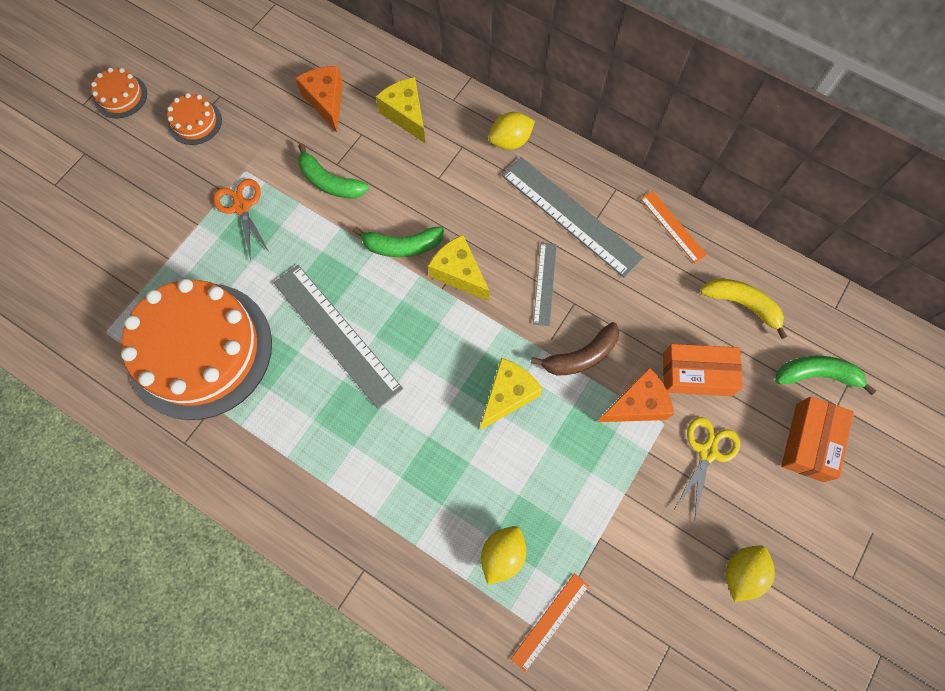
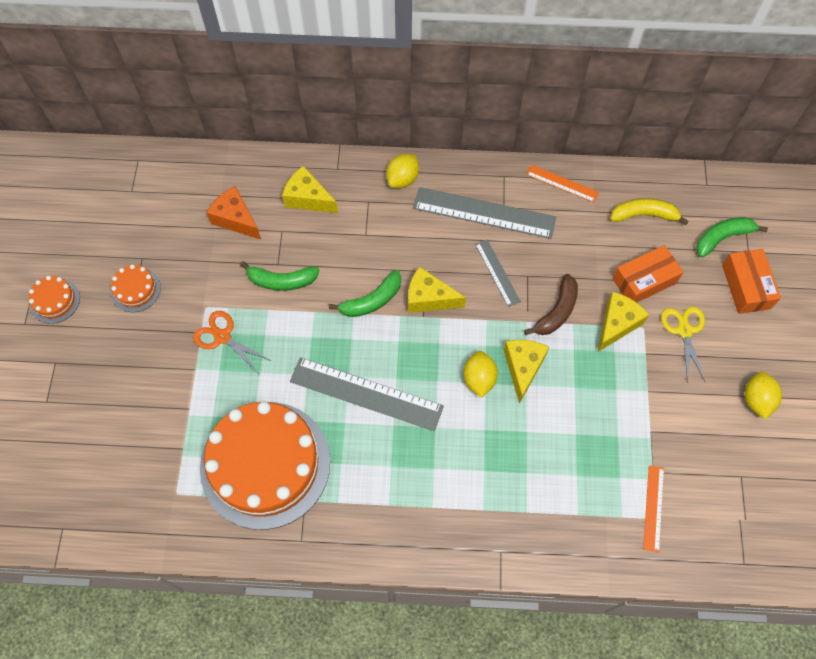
camera: 30 degrees left, 5 degrees down
(502, 555) = (592, 482): yellow lemon -> yellow lemon (479, 379)
(636, 404) = (617, 324): orange cheese -> yellow cheese

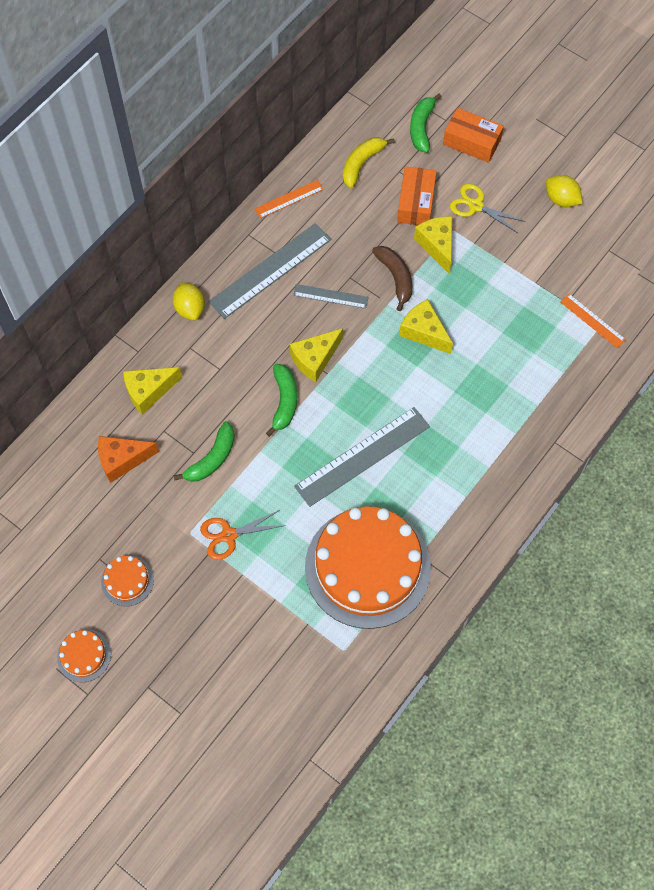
camera: 55 degrees left, 0 degrees up
(479, 379) = (410, 368): yellow lemon -> none

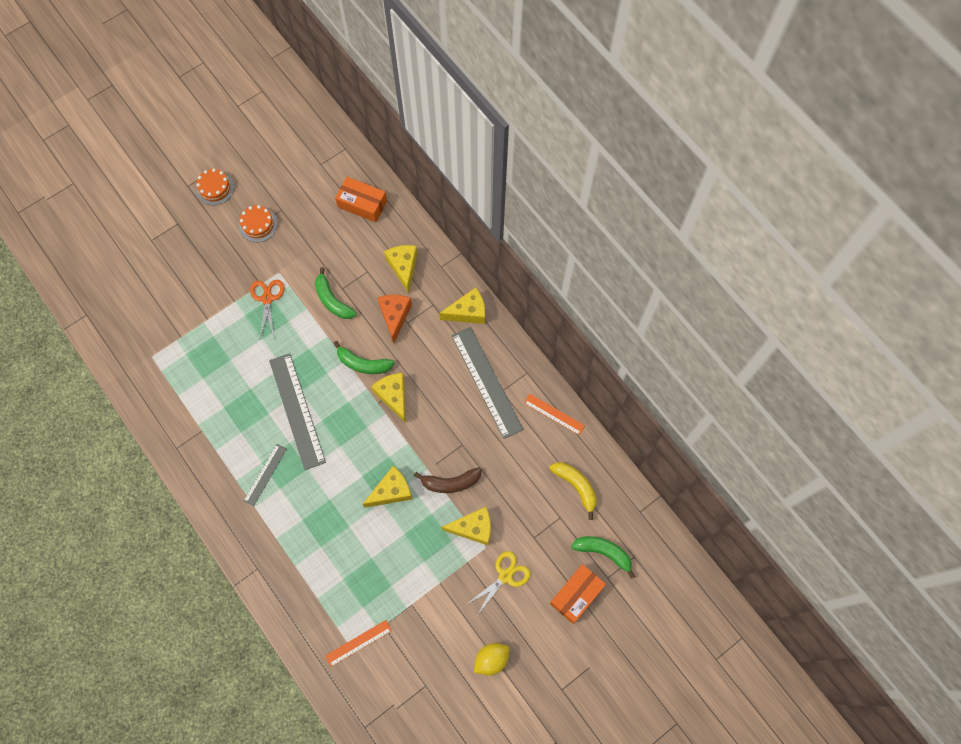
camera: 105 degrees right, 5 degrees up
(122, 460) = (352, 238): orange cheese -> orange cheese (394, 316)
(190, 309) = (468, 312): yellow lemon -> yellow cheese
(289, 199) = (554, 414): orange ruler -> orange ruler turned 45 degrees counterclockwise
(330, 296) = (448, 424): grey ruler -> grey ruler (265, 475)
(367, 567) = (207, 390): orange cake -> none
(416, 203) = (522, 522): orange box -> orange box (362, 204)

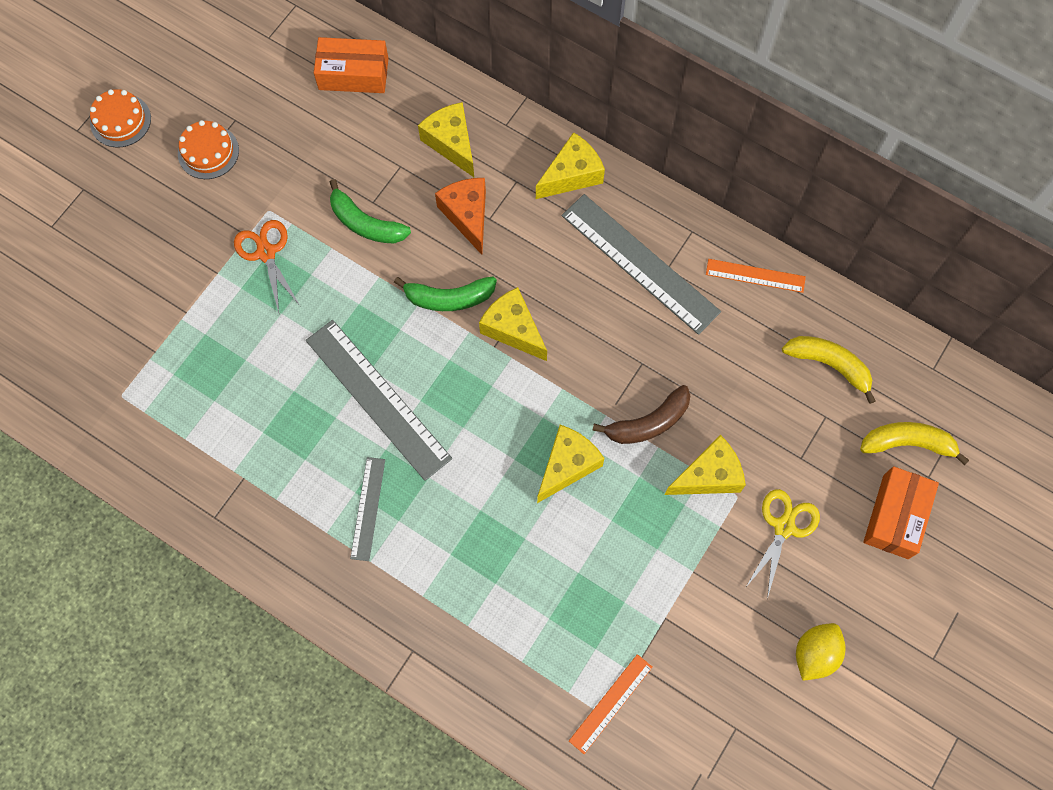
camera: 20 degrees left, 0 degrees up
(603, 552) = (908, 443): green banana -> yellow banana

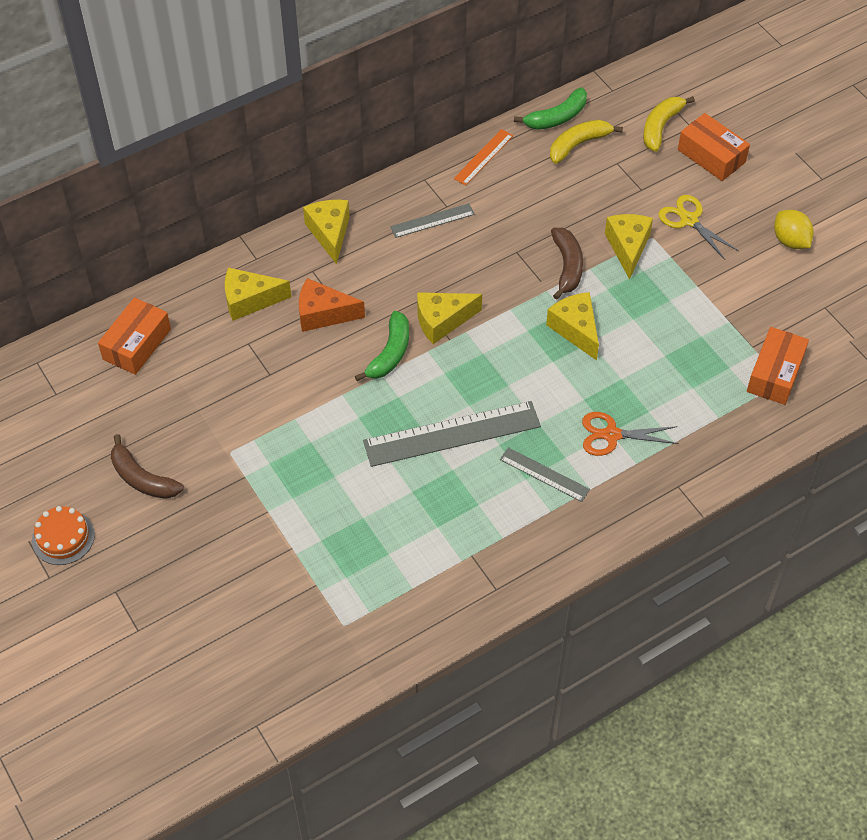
camera: 65 degrees left, 15 degrees down
(208, 152) = (142, 478): orange cake -> brown banana
(266, 252) = (270, 468): orange scissors -> orange scissors (611, 435)
(365, 223) = (286, 386): green banana -> green banana (556, 117)
(610, 703) = (775, 374): orange ruler -> orange box
(640, 263) = (432, 220): grey ruler -> grey ruler, size x0.53

